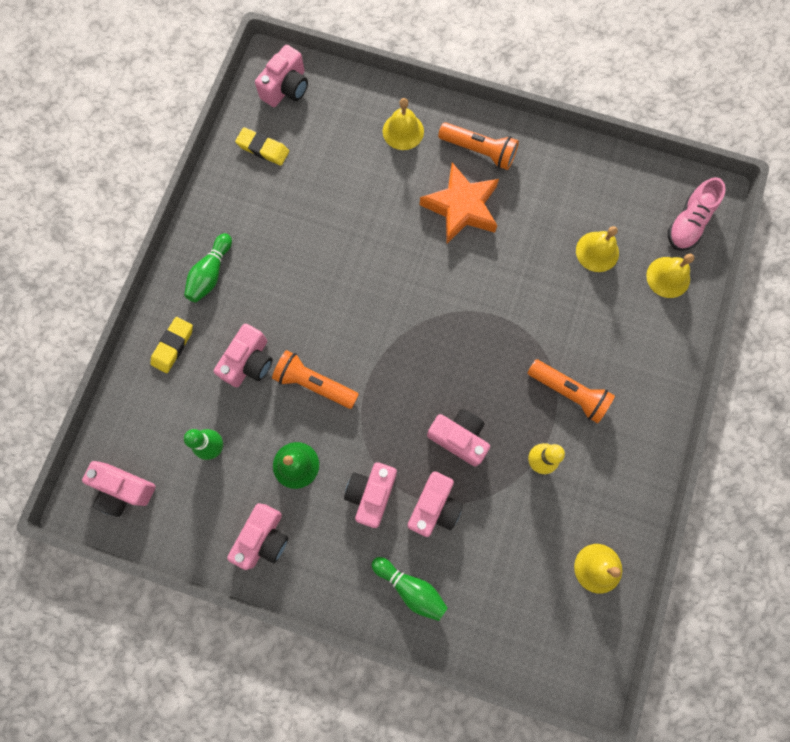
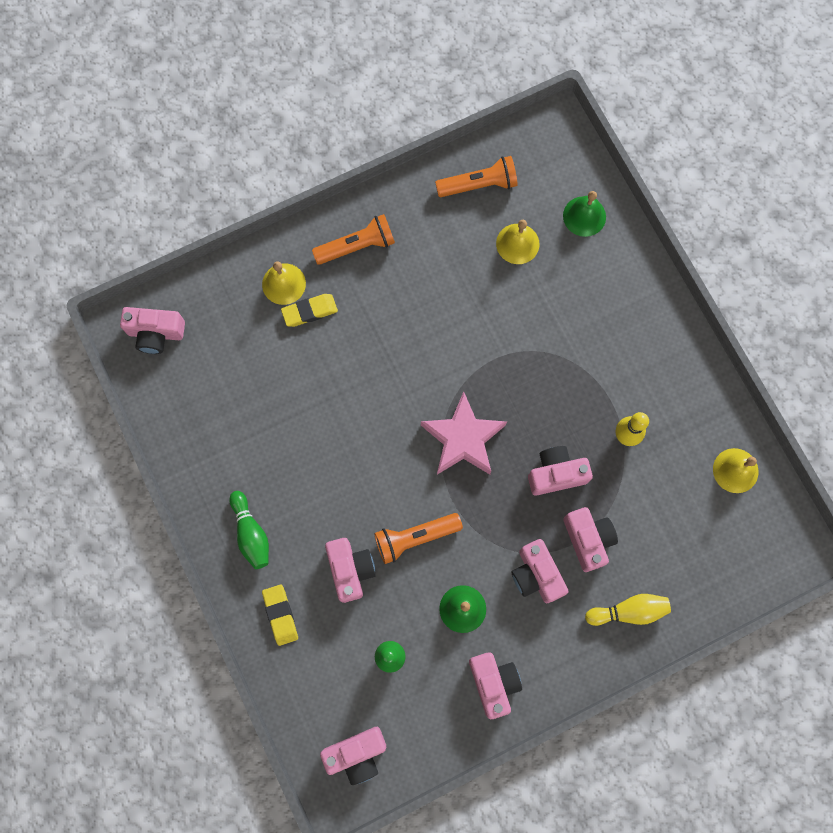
camera: 45 degrees left, 0 degrees up
(263, 149) = (189, 399): yellow eraser -> yellow eraser (310, 311)
(286, 88) = (156, 333): pink camera -> pink camera turned 105 degrees clockwise
(411, 588) = (628, 611): green bowling pin -> yellow bowling pin
(418, 349) = (463, 438): none -> pink star
(461, 207) = (388, 302): orange star -> none
(568, 392) = (598, 367): orange flashlight -> orange flashlight (479, 185)
(668, 277) = (584, 216): yellow bell -> green bell
(688, 223) = (560, 162): pink shoe -> none

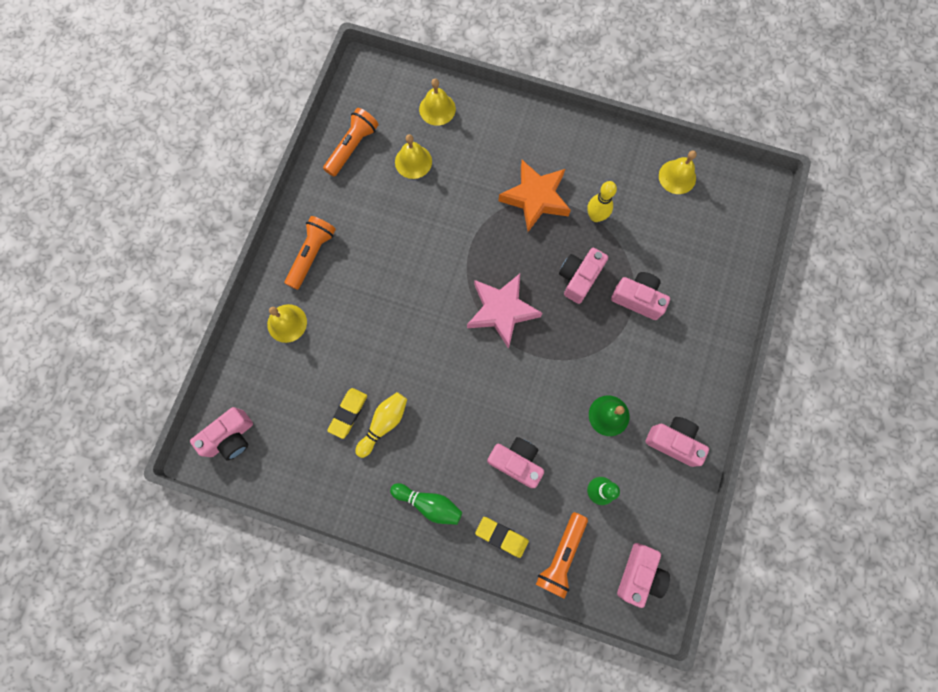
camera: 45 degrees left, 0 degrees up
(310, 311) = (322, 324): yellow eraser -> yellow eraser (348, 413)
(415, 537) = (535, 401): orange flashlight -> orange flashlight (561, 555)
(536, 575) = (630, 350): pink camera -> none
(584, 216) = (437, 109): green bell -> yellow bell
(589, 372) = (535, 198): none -> orange star
(628, 611) = (704, 318): yellow bowling pin -> yellow bowling pin (384, 424)

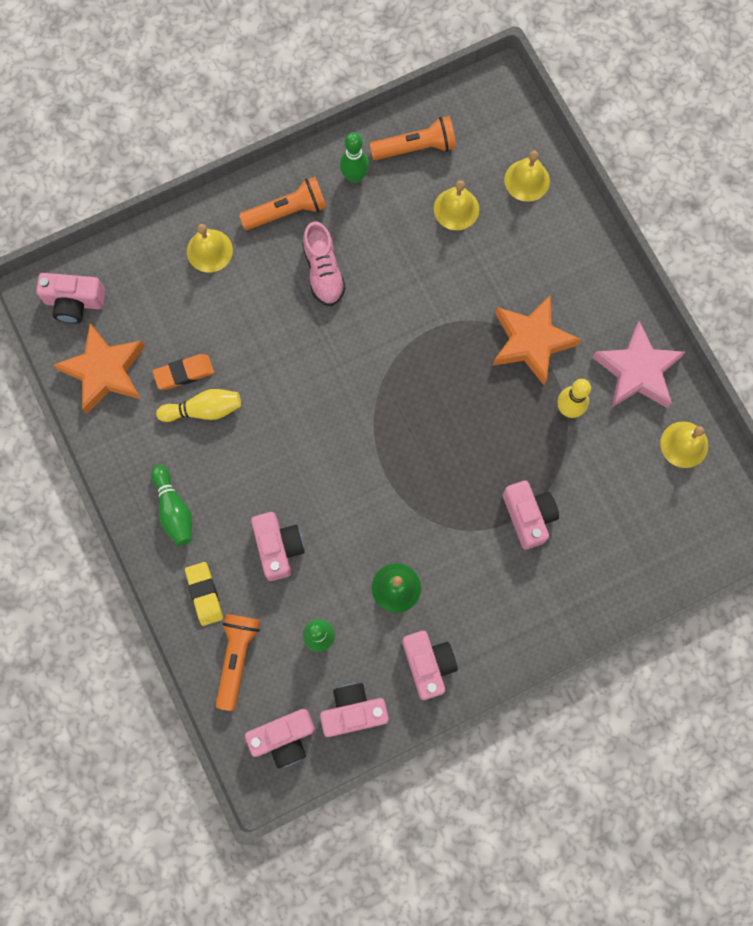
camera: 45 degrees right, 0 degrees up
(295, 461) = (105, 371): none -> orange star
(332, 197) = (354, 176): none -> green bowling pin
(348, 413) = (184, 373): yellow eraser -> orange eraser
(372, 270) = (323, 272): none -> pink shoe
(502, 311) = (397, 411): pink star -> pink star (637, 371)
(561, 555) = (236, 658): orange flashlight -> orange flashlight turned 120 degrees clockwise
(579, 278) = (495, 448): pink camera -> pink camera (353, 711)

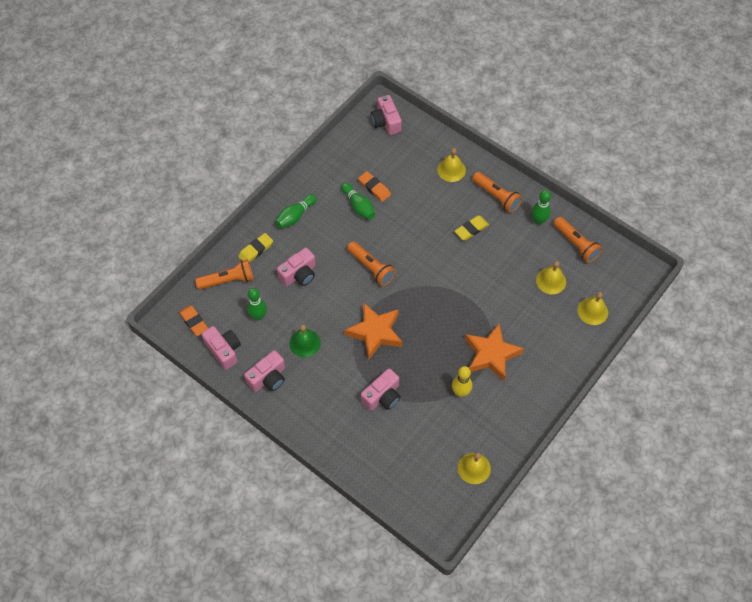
camera: 65 degrees right, 15 degrees down
(105, 371) = (355, 152): orange star -> orange star (375, 332)
(203, 410) = (358, 206): yellow bowling pin -> green bowling pin
(284, 738) = (194, 322): pink camera -> orange eraser
(318, 439) = (371, 268): none -> orange flashlight
(323, 272) = (471, 229): pink shoe -> yellow eraser
(637, 371) = (506, 422): pink star -> none

